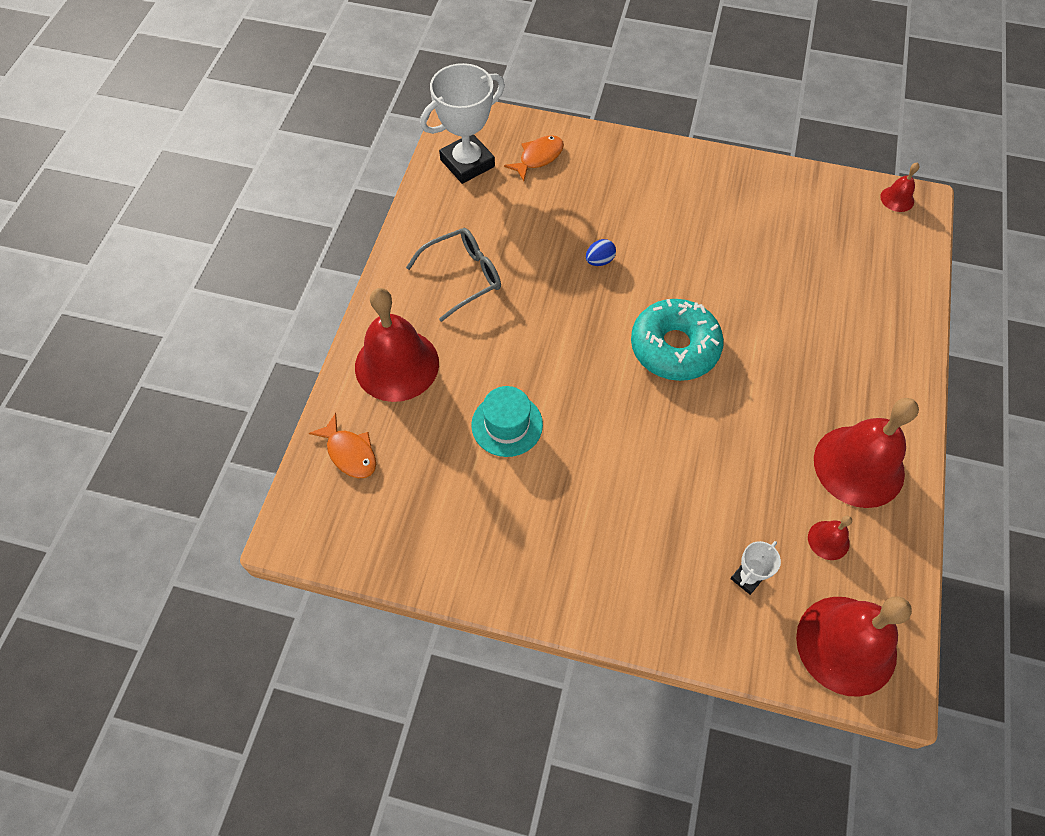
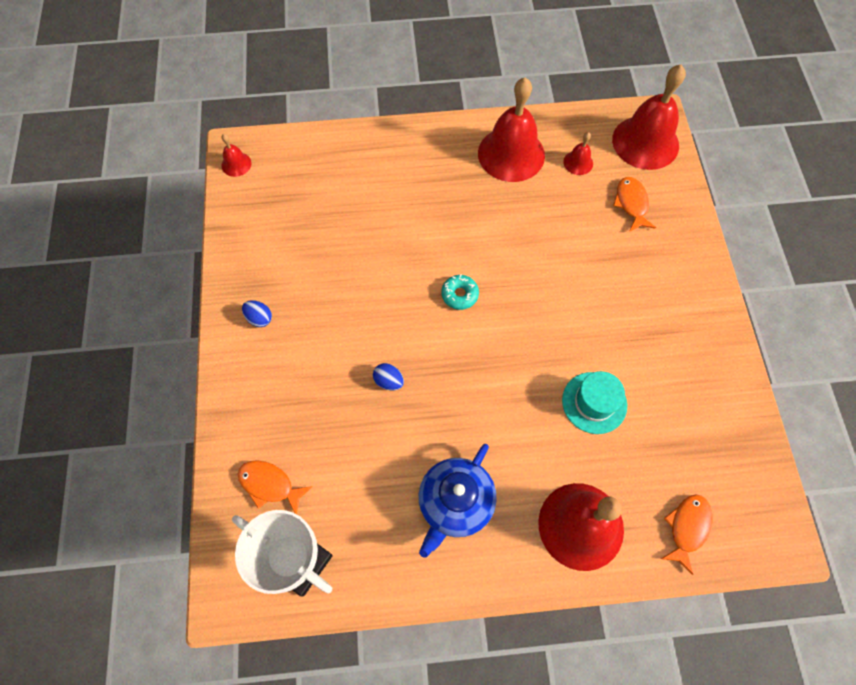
camera: 110 degrees left, 5 degrees up
(463, 276) = (455, 503): grey glasses -> blue teapot
(674, 347) = (459, 294): turquoise donut -> turquoise donut, size x0.47
(701, 181) = (259, 318): none -> blue egg
(747, 578) = (631, 203): white trophy -> orange fish

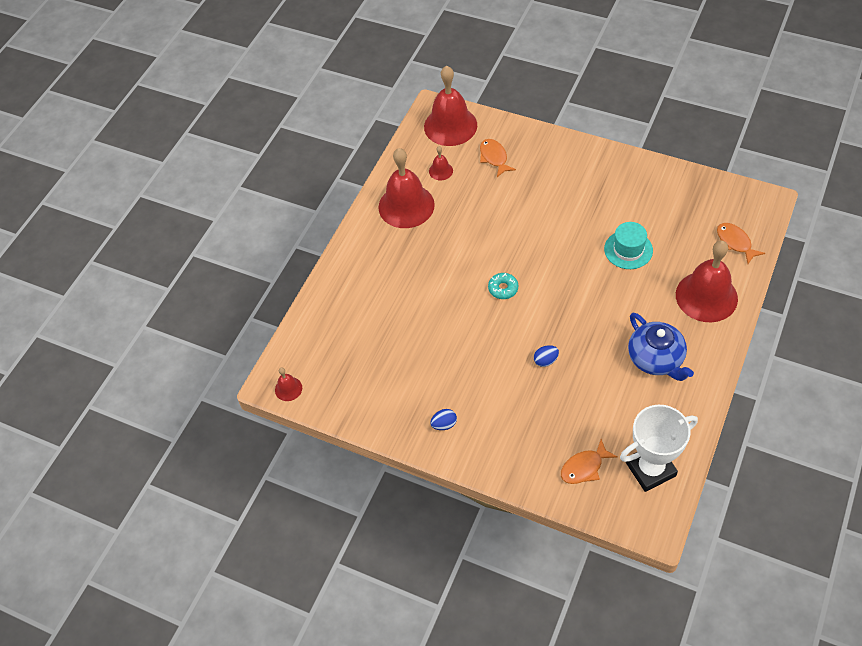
camera: 55 degrees left, 10 degrees down
(631, 203) = (494, 157): orange fish -> orange fish turned 45 degrees clockwise

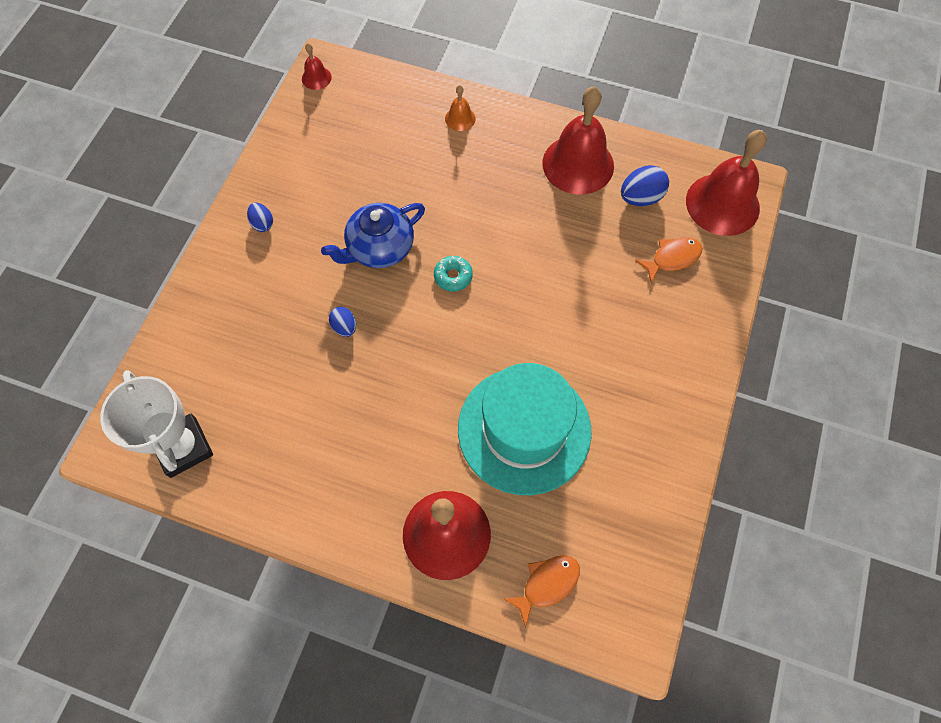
camera: 80 degrees right, 10 degrees up
(350, 281) = (460, 118): none -> orange bell
(441, 171) = (640, 198): red bell -> blue egg
(584, 467) = (194, 371): orange fish -> none
(628, 250) = (524, 429): turquoise hat -> turquoise hat, size x1.95
(656, 359) = (343, 460): blue teapot -> blue teapot (379, 248)

